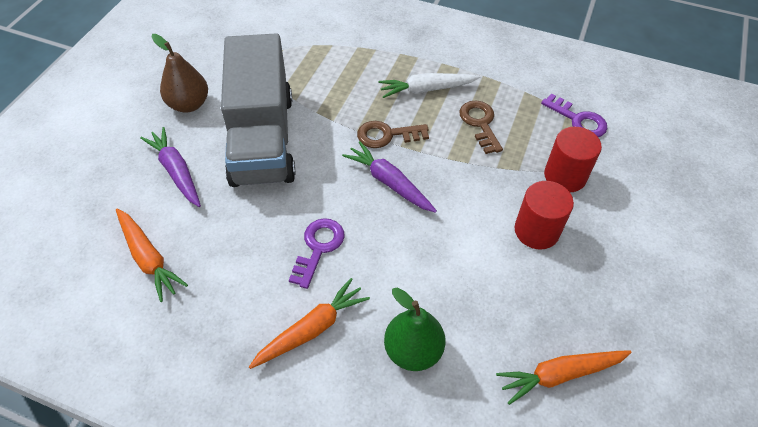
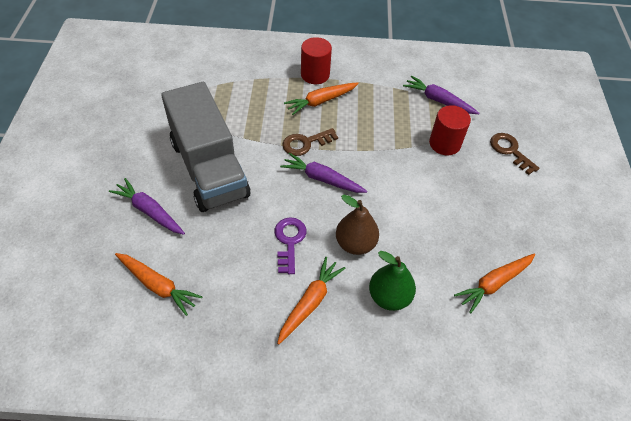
camera: 20 degrees left, 0 degrees up
(189, 104) = (135, 155): brown pear -> brown pear (355, 244)
(426, 89) = (321, 101): white carrot -> orange carrot
(480, 123) = (370, 119): brown key -> brown key (510, 151)
(536, 231) = (440, 188): red cylinder -> red cylinder (315, 75)
(578, 120) = (438, 100): purple key -> purple carrot

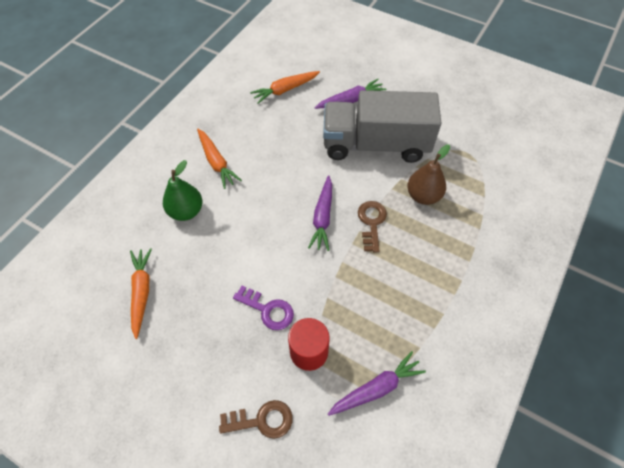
camera: 120 degrees right, 5 degrees up
(289, 241) = (274, 170): purple key -> purple key (268, 310)
(315, 75) = (470, 274): red cylinder -> none
(321, 101) = (424, 261): orange carrot -> none
(322, 179) = (322, 217): purple carrot -> purple carrot turned 135 degrees clockwise
(355, 244) = (244, 211): brown pear -> brown pear (423, 196)

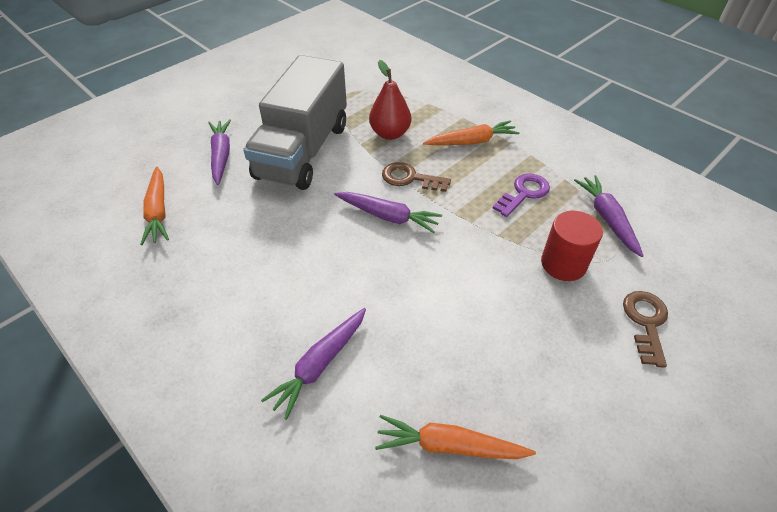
camera: 75 degrees left, 10 degrees down
(186, 211) = (320, 365): green pear -> purple carrot
(216, 162) = (245, 312): orange carrot -> orange carrot (472, 142)
(268, 310) = (505, 292): purple key -> purple key (524, 193)
(423, 196) = (390, 133): brown pear -> red pear

